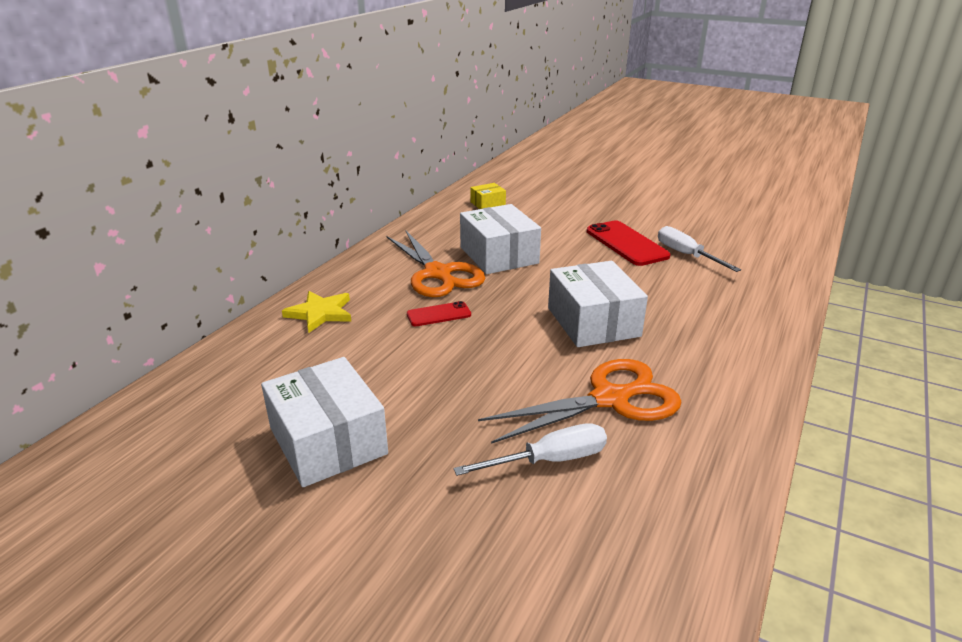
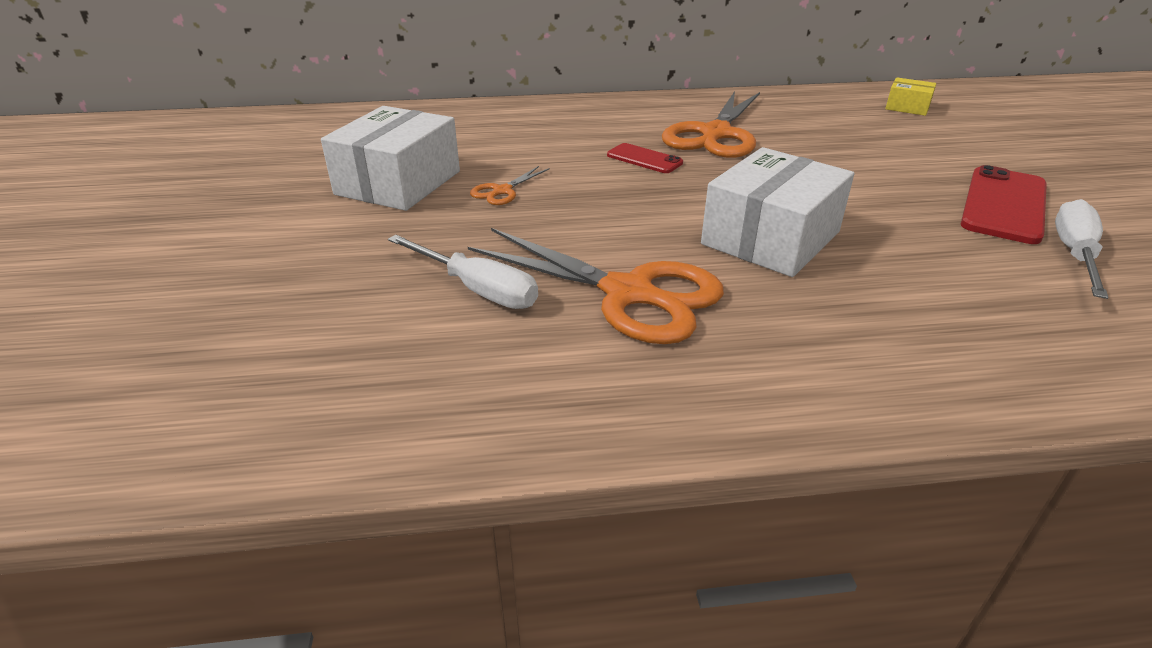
camera: 55 degrees right, 5 degrees up
(320, 313) = (566, 117): yellow star -> none
(412, 393) = (502, 191): none -> orange scissors
(499, 255) = (810, 147): white box -> none

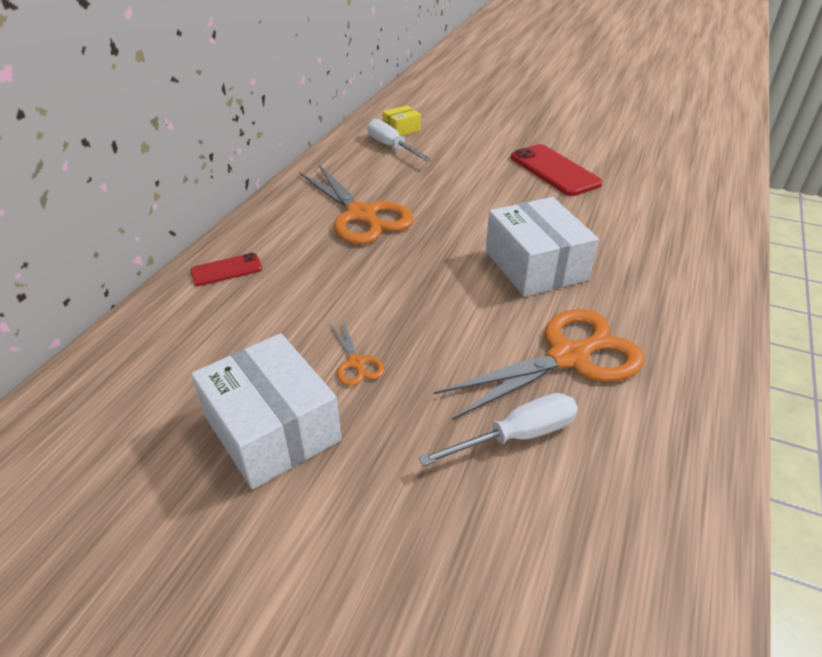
camera: 60 degrees left, 5 degrees up
(644, 159) = (370, 265): red phone -> red phone (226, 270)
(1074, 254) = (618, 181): white screwdriver -> white screwdriver (391, 147)

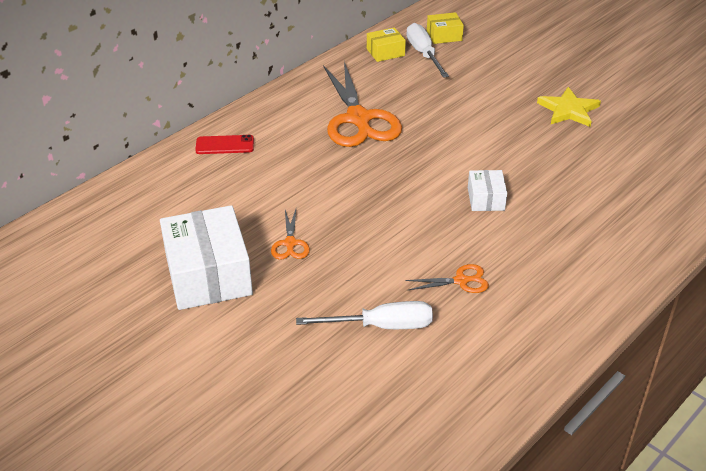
camera: 20 degrees right, 0 degrees up
(354, 151) = (385, 52): none -> yellow box
(535, 265) = (486, 199): white box -> white box, size x0.49
(554, 170) = (568, 110): red phone -> yellow star
(568, 357) = (461, 281): orange scissors -> orange scissors, size x0.44

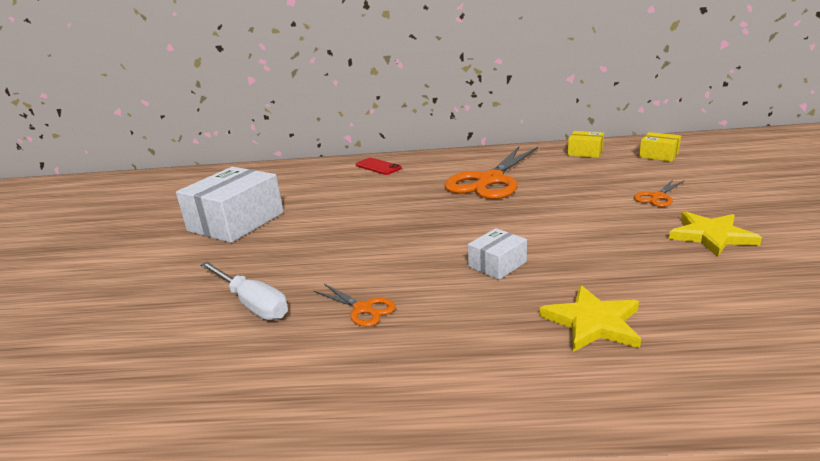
camera: 50 degrees right, 15 degrees down
(290, 243) = (307, 227): orange scissors -> orange scissors (657, 197)
(423, 54) = (617, 161): white screwdriver -> none
(591, 211) = (593, 323): none -> yellow star

